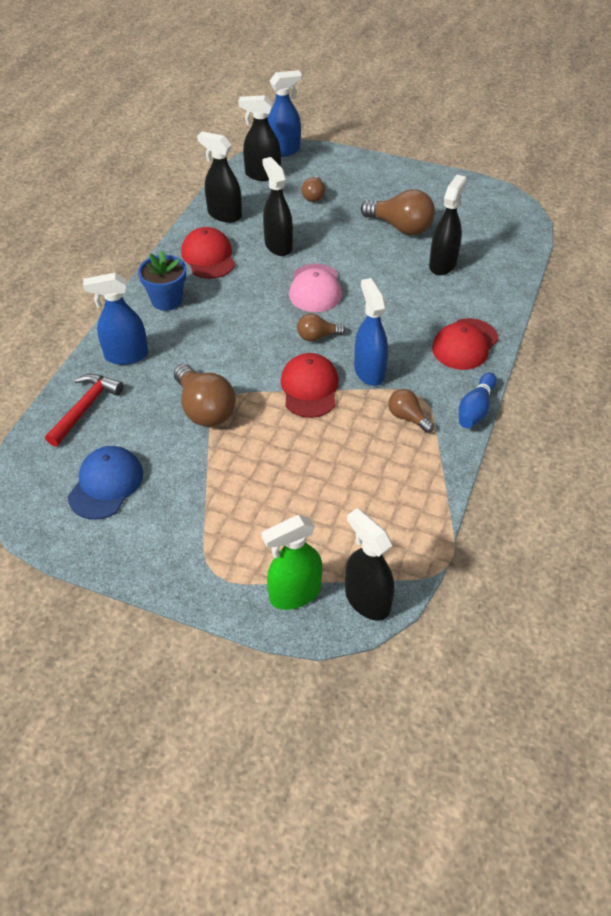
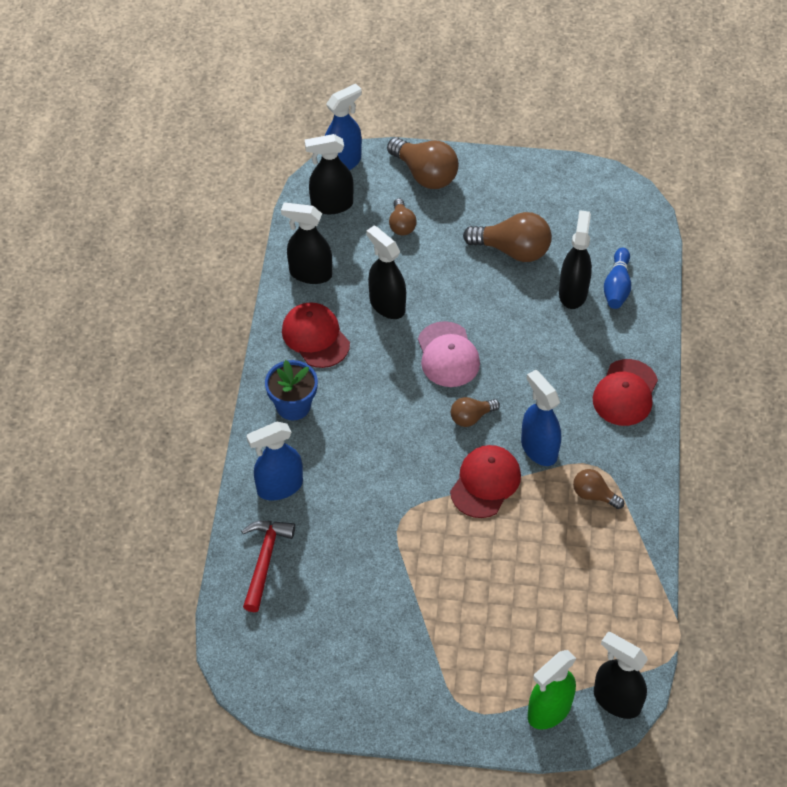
camera: 15 degrees left, 5 degrees up
(106, 484) = (324, 642): blue cap -> none
(204, 409) = (388, 533): brown light bulb -> brown light bulb (425, 174)
(309, 388) = (485, 483): red cap -> red cap turned 45 degrees clockwise
(475, 409) = (657, 470): blue bowling pin -> blue bowling pin (617, 286)

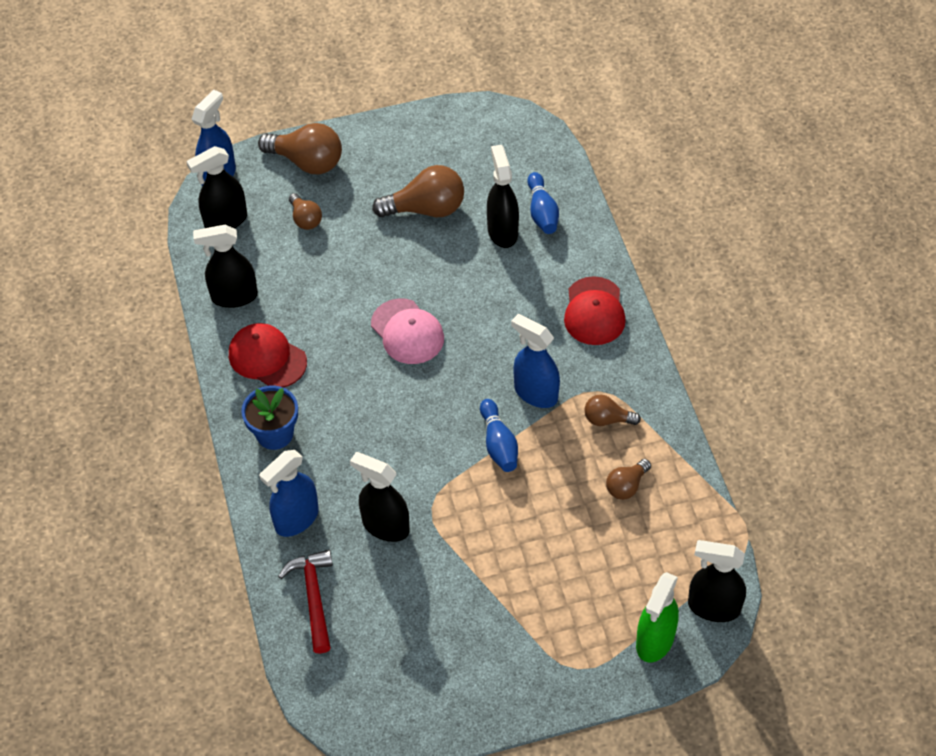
camera: 20 degrees left, 0 degrees up
(387, 305) = (325, 302): black spray bottle -> black spray bottle (385, 526)
(471, 417) = (457, 385): brown light bulb -> brown light bulb (626, 486)
(485, 483) = (498, 444): red cap -> blue bowling pin

